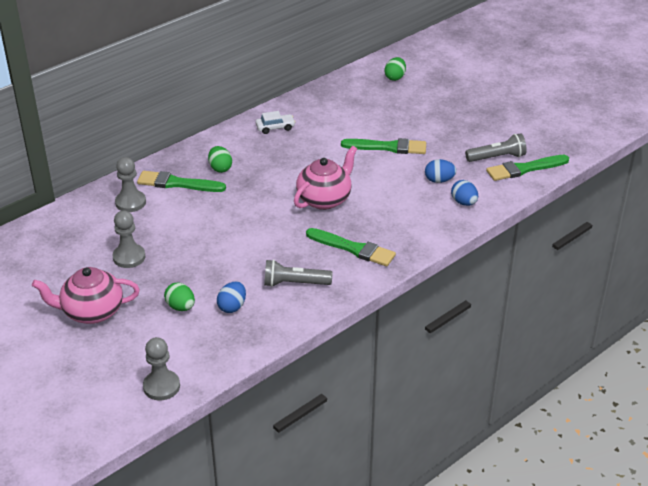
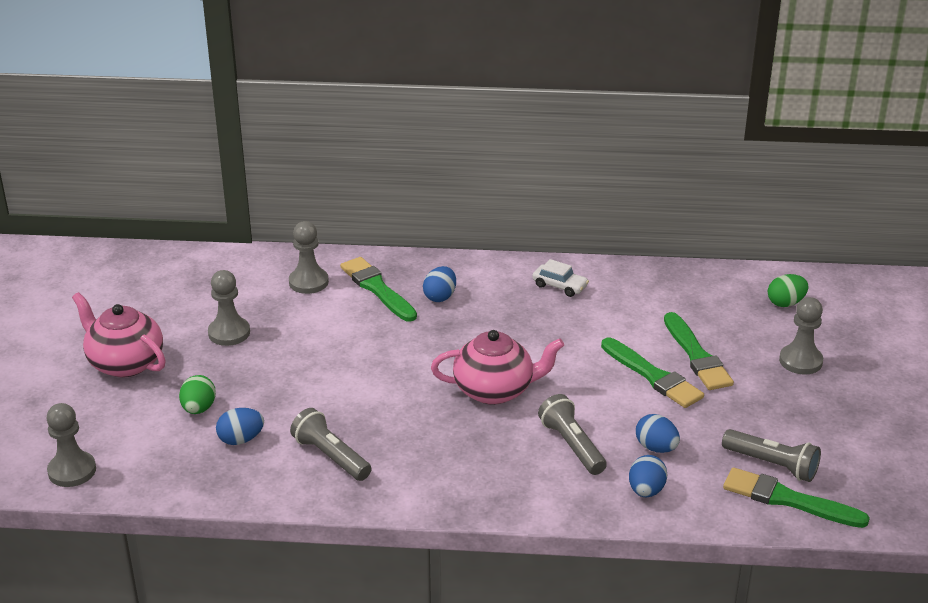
camera: 45 degrees right, 5 degrees down
(220, 168) = (440, 297): green egg -> blue egg
(353, 248) = (443, 460): green brush -> green brush (697, 356)
(401, 203) = (572, 445): none -> grey flashlight
(441, 102) = (800, 361): none -> grey pawn

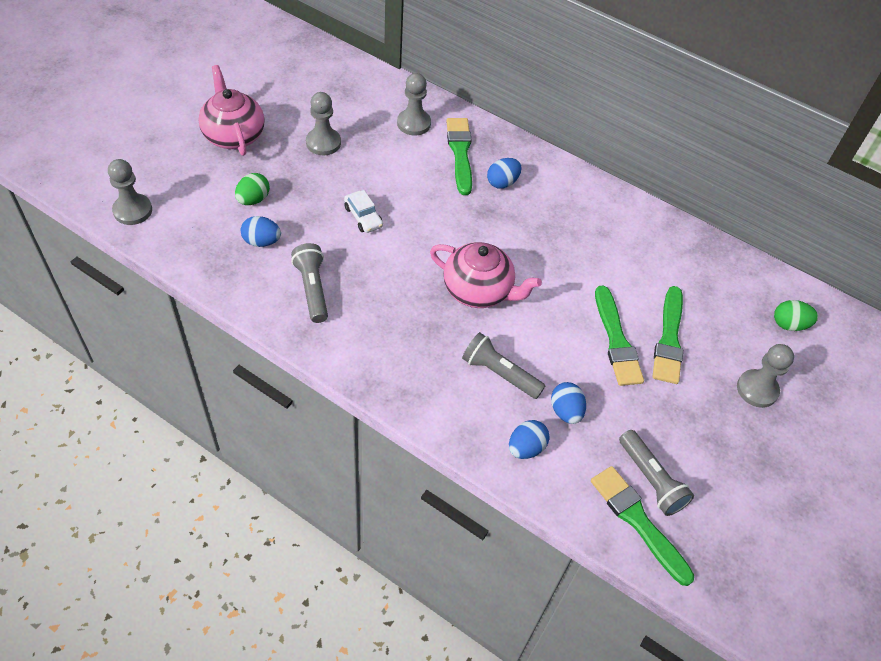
camera: 25 degrees right, 20 degrees up
(560, 286) = (605, 216): white car -> white car (363, 217)
(572, 445) = (499, 373): grey flashlight -> grey flashlight turned 60 degrees counterclockwise

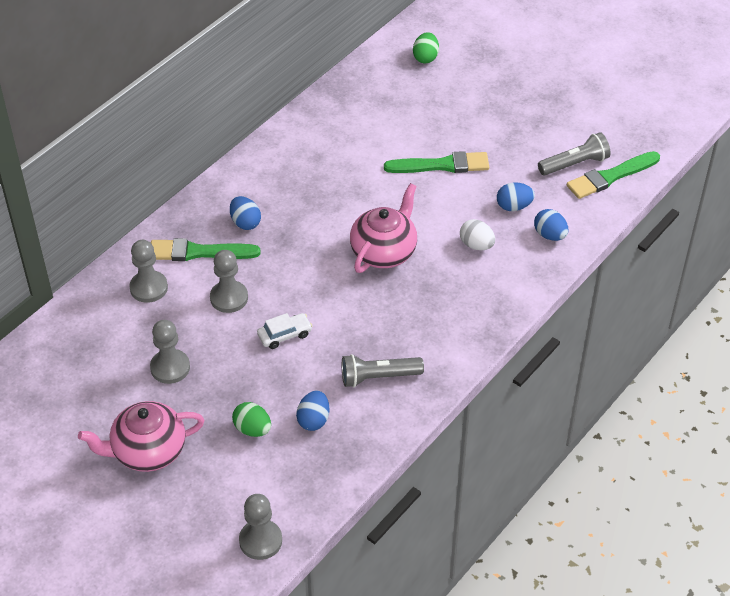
camera: 80 degrees left, 5 degrees down
(499, 373) = (476, 245): grey flashlight -> white egg
(669, 339) = (440, 132): green brush -> none
(757, 389) = (490, 89): grey pawn -> grey pawn (229, 298)

